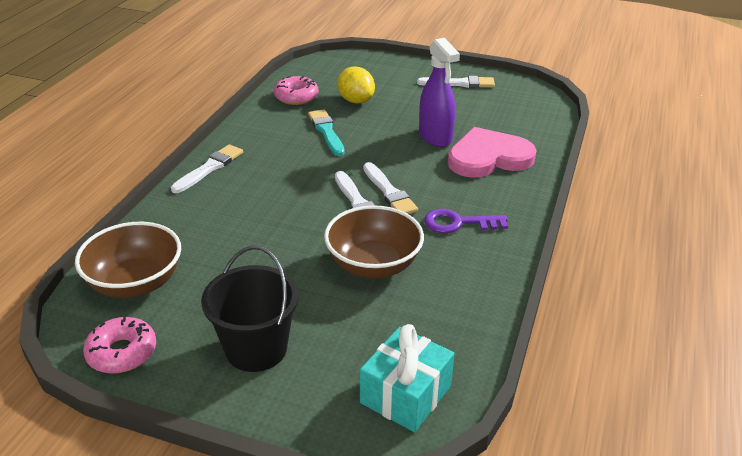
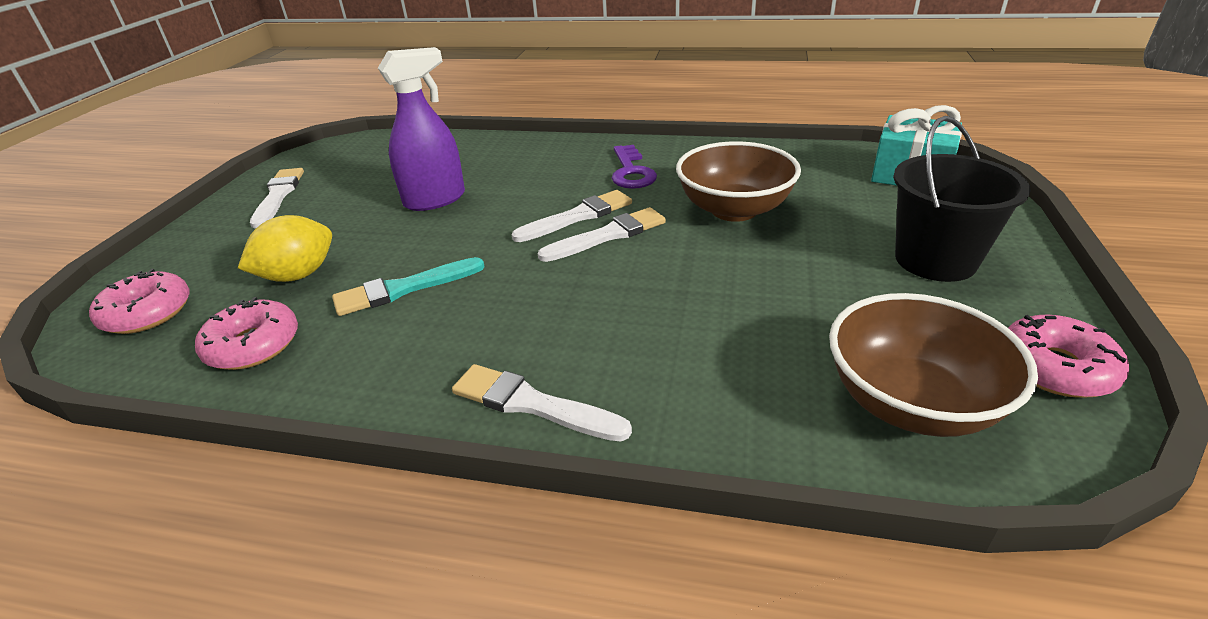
camera: 95 degrees left, 0 degrees up
(338, 68) = (147, 313): none -> pink donut
(488, 157) = (488, 165): pink heart -> none

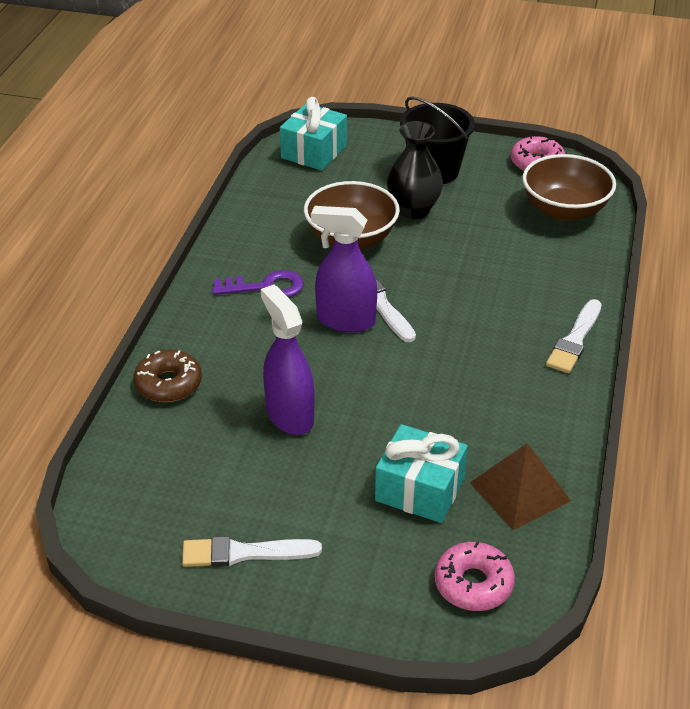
camera: 90 degrees left, 5 degrees up
(253, 345) = (520, 491): pink donut -> brown pyramid
(298, 275) = (420, 489): yellow lemon -> turquoise gift
(404, 289) = (447, 415): turquoise brush -> none
(492, 147) = (168, 384): none -> brown donut
(578, 217) = (345, 320): white brush -> purple spray bottle
(820, 247) = (413, 210): none -> black vase

